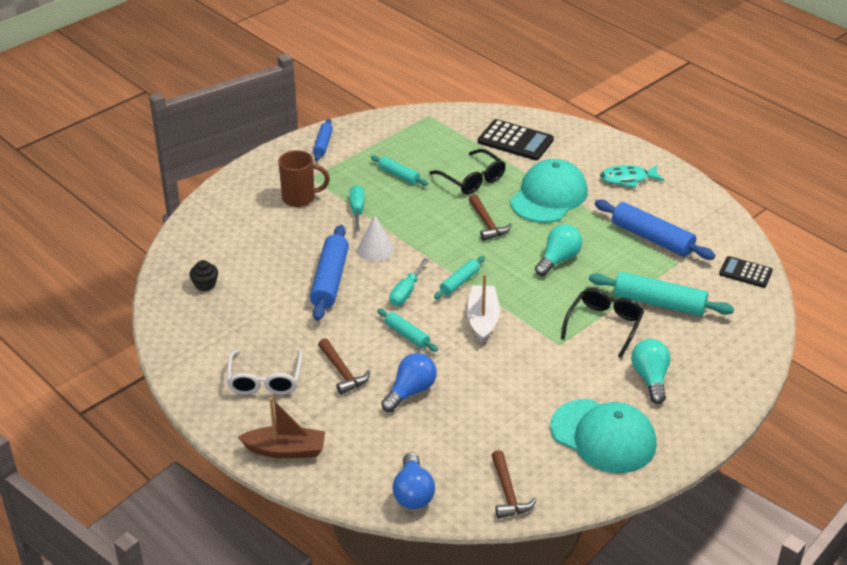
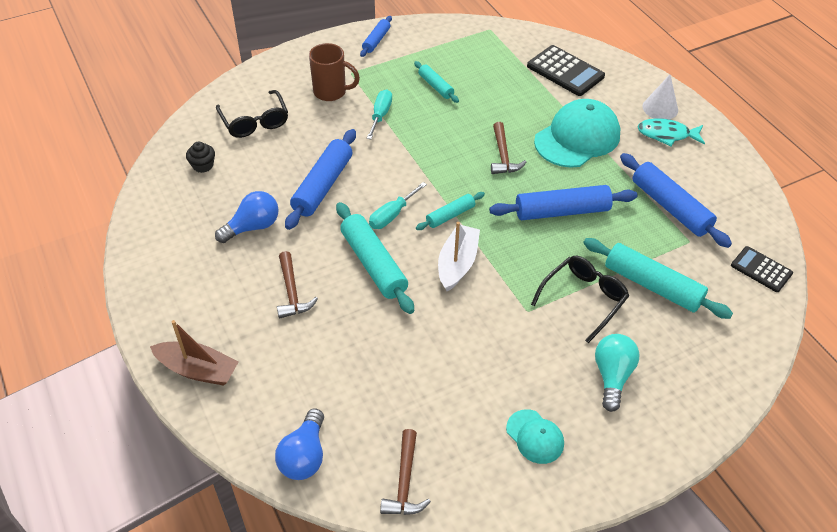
camera: 15 degrees right, 10 degrees up
(265, 380) = (212, 284): white glasses -> none
(375, 250) = (380, 162): white cone -> white cone (660, 108)
(407, 335) = (373, 264): turquoise rolling pin -> turquoise rolling pin, size x1.79
(410, 391) = (351, 331): blue light bulb -> blue light bulb (252, 227)
(472, 179) = (506, 105): black glasses -> black glasses (255, 122)
(558, 259) = (561, 211): turquoise light bulb -> blue rolling pin
(603, 436) = (535, 436): turquoise cap -> turquoise cap, size x0.51

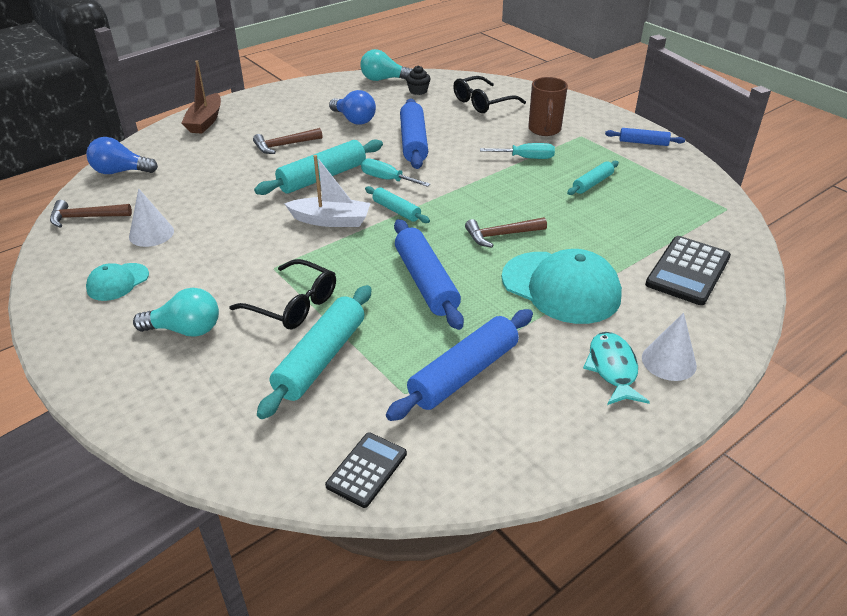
camera: 80 degrees right, 10 degrees down
(156, 190) = (383, 79): none -> turquoise light bulb
(322, 186) = (413, 142): blue rolling pin -> blue rolling pin turned 75 degrees clockwise
(452, 413) = (151, 234): none -> white cone

